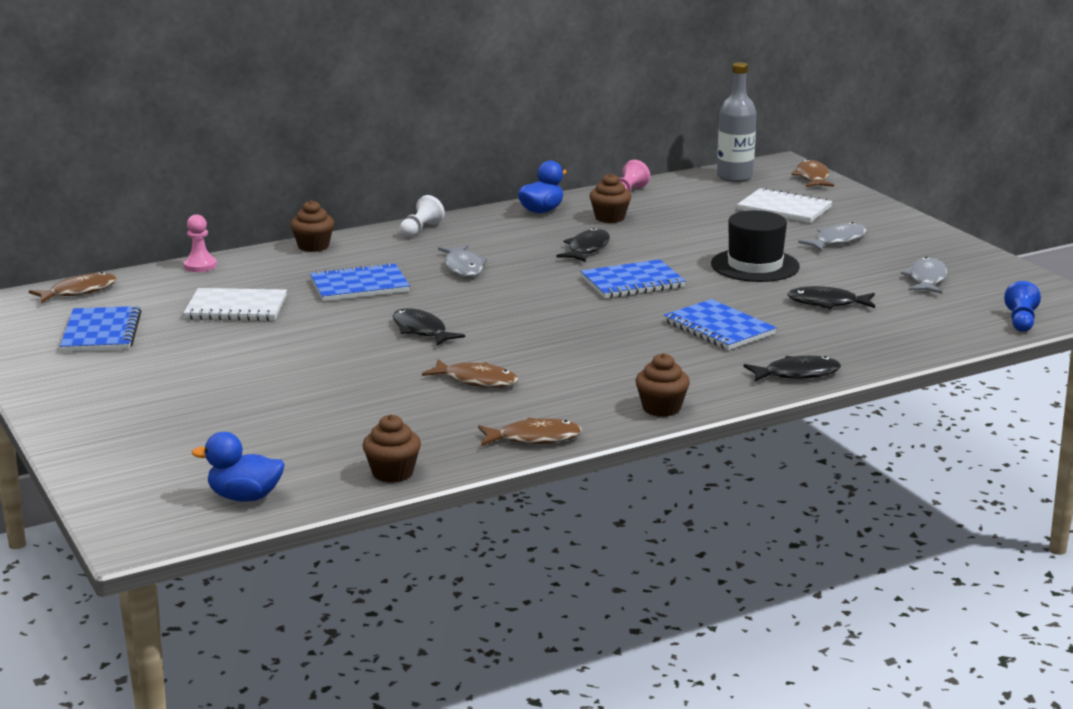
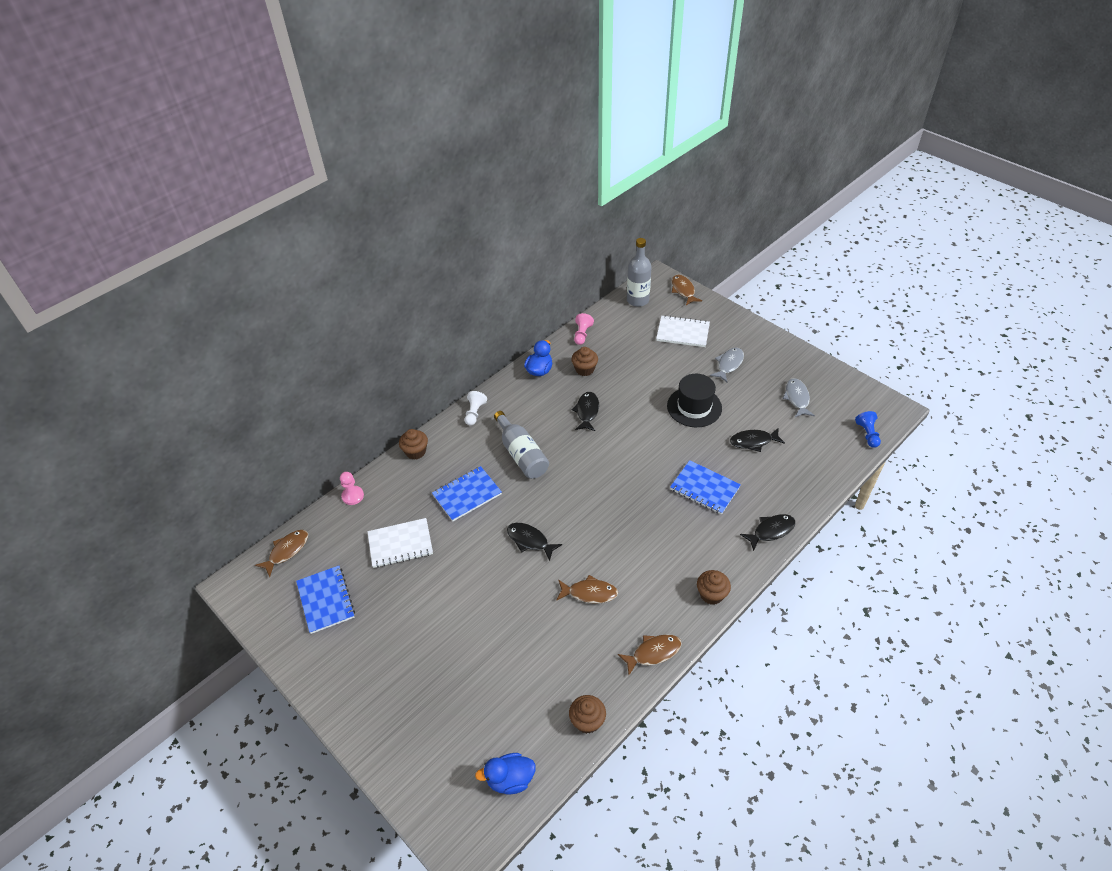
camera: 15 degrees left, 25 degrees up
(463, 267) = (521, 454): grey fish -> grey bottle
(632, 282) = (631, 446): blue notebook -> none

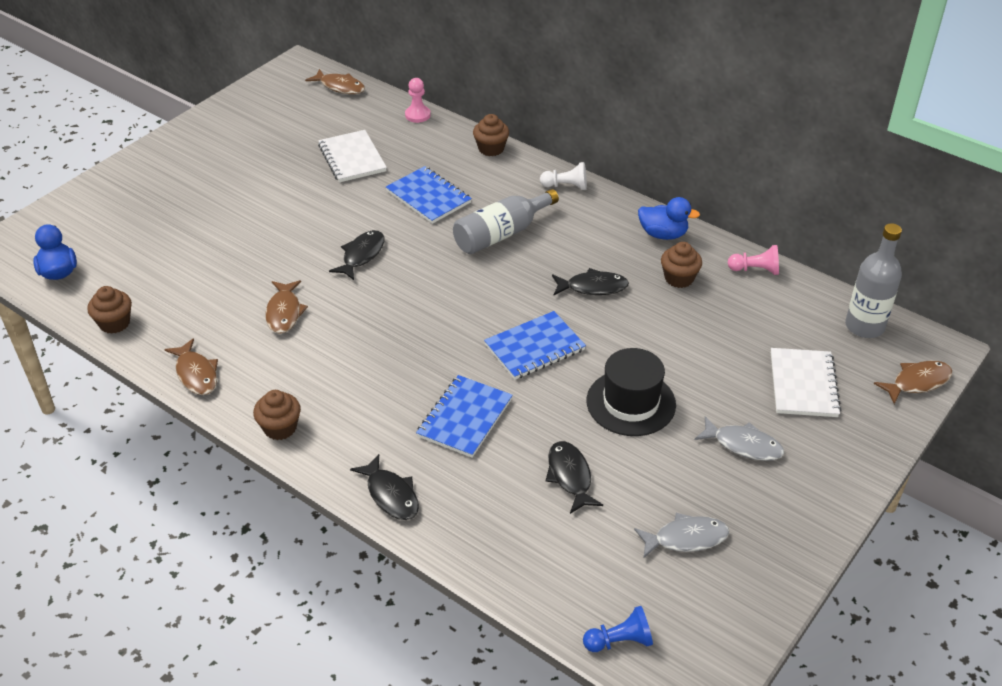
camera: 80 degrees right, 5 degrees down
(326, 600) = (279, 121): blue notebook -> blue notebook (534, 347)

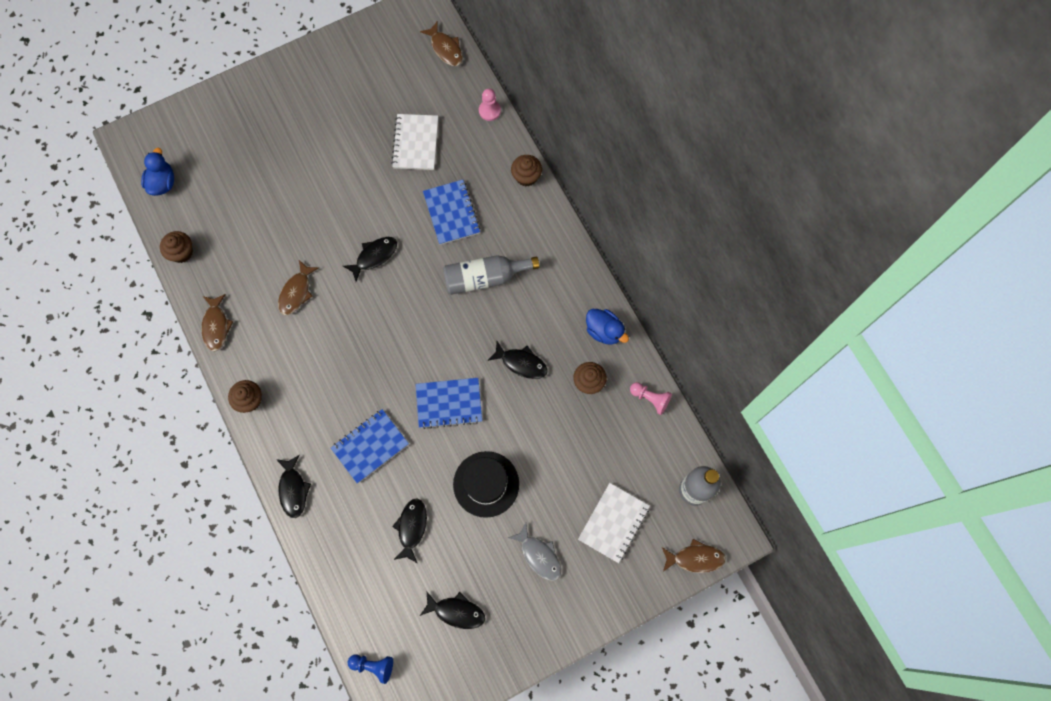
camera: 25 degrees right, 30 degrees up
(566, 186) = (561, 245): white pawn -> none
(686, 538) = (456, 611): grey fish -> black fish

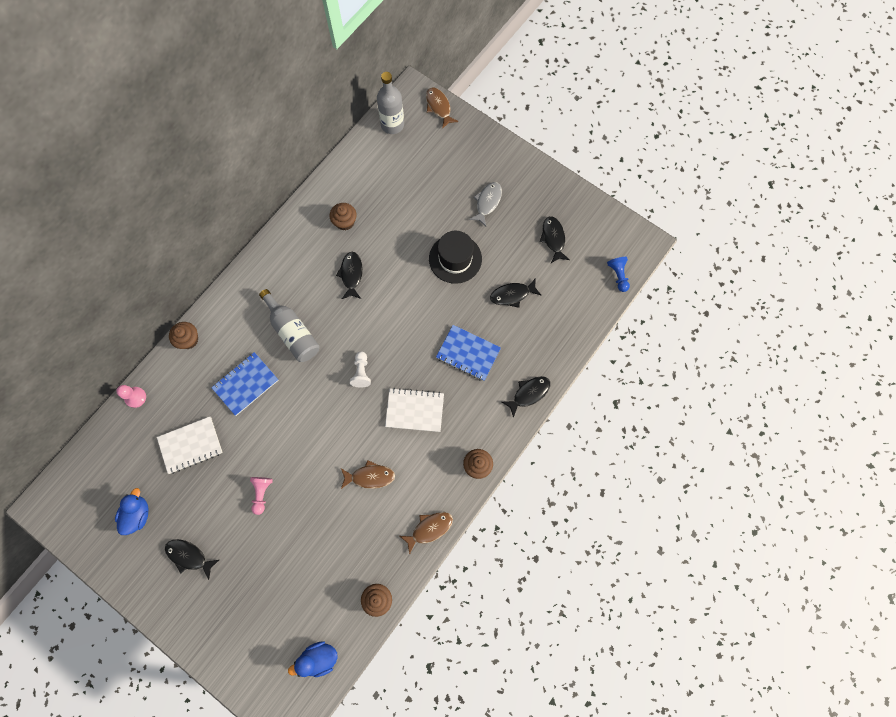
camera: 115 degrees left, 0 degrees up
(374, 256) = (311, 428): black fish -> black fish (189, 556)
(406, 328) = (361, 372): none -> white pawn
(445, 49) = (84, 465): brown fish -> none
(449, 403) = (407, 312): blue notebook -> none
(604, 331) = (299, 227): blue duck -> blue duck (137, 514)
(613, 523) = (440, 165): white notebook -> white notebook (414, 410)
(650, 399) = (338, 176): pink pawn -> pink pawn (262, 493)

